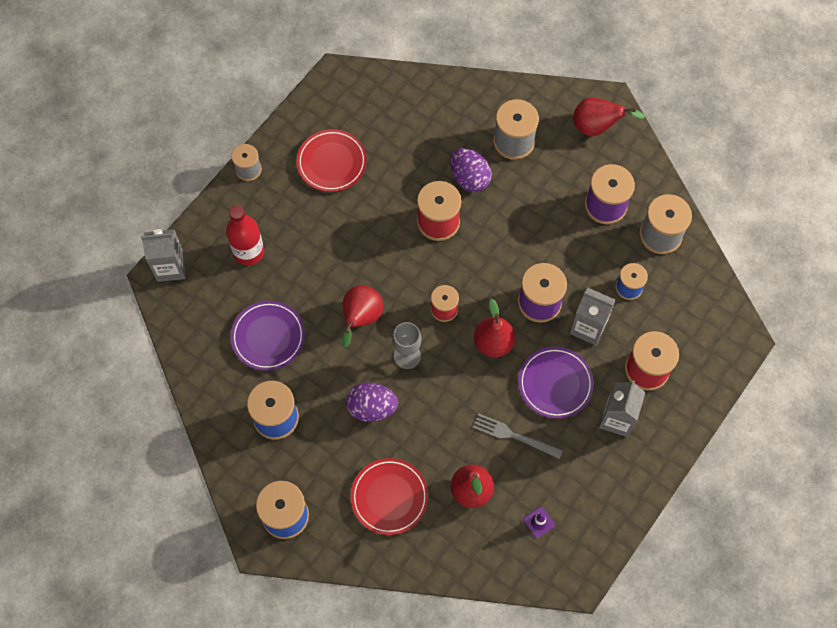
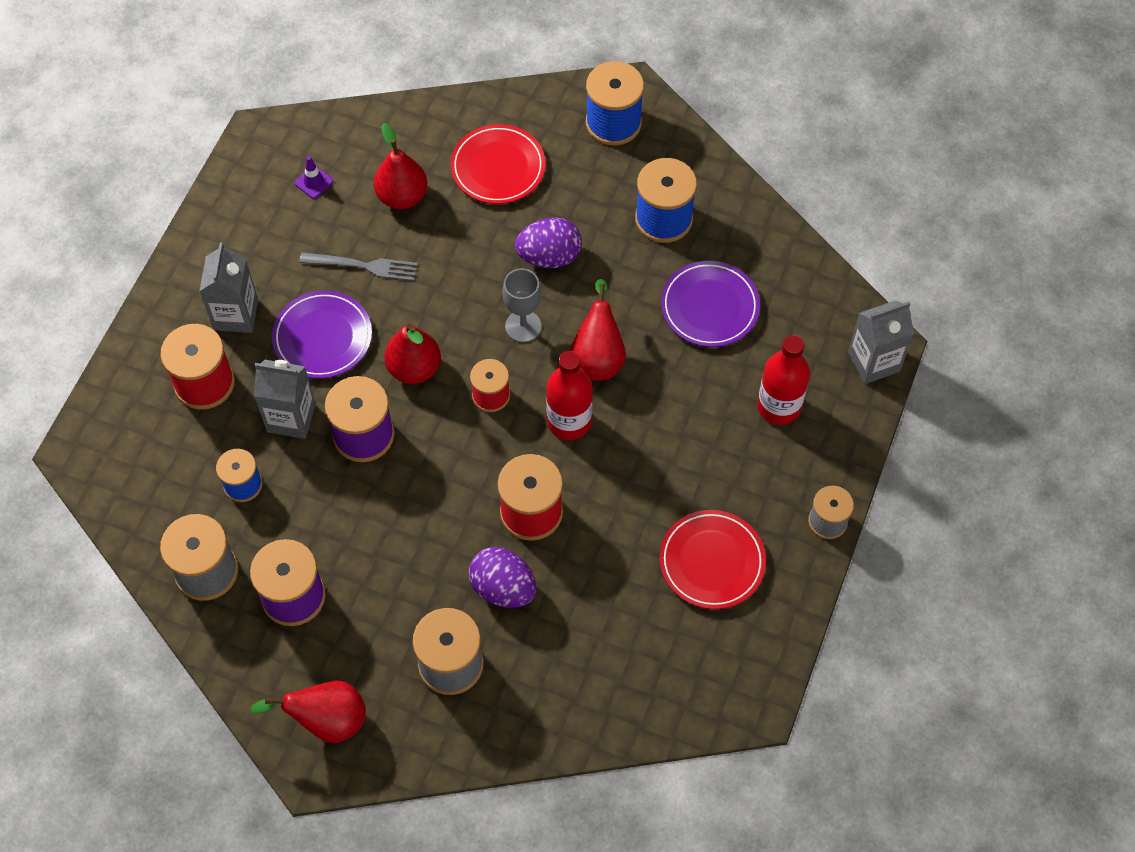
camera: 165 degrees right, 5 degrees down
(395, 277) = (569, 421): none -> red bottle

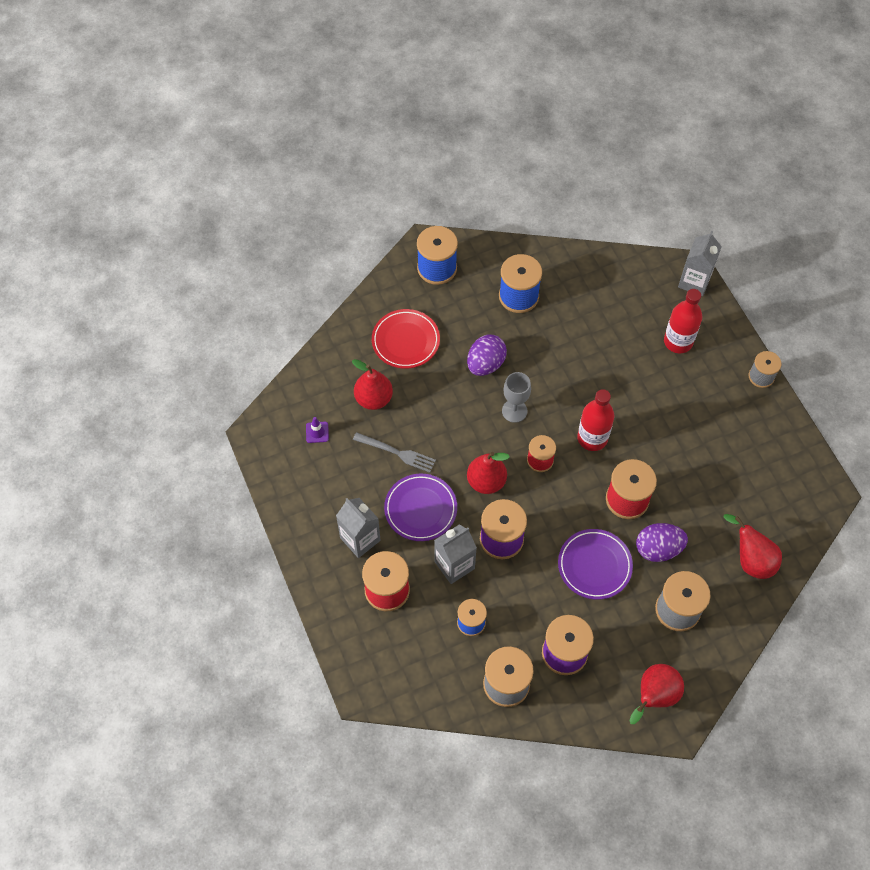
camera: 45 degrees left, 0 degrees up
(363, 266) = (397, 453): grey fork -> grey fork turned 60 degrees clockwise
(597, 357) = (568, 394): red pear -> red pear (751, 560)
(709, 307) = (591, 321): purple plate -> purple plate (594, 565)
(712, 562) = (734, 444): red plate -> none

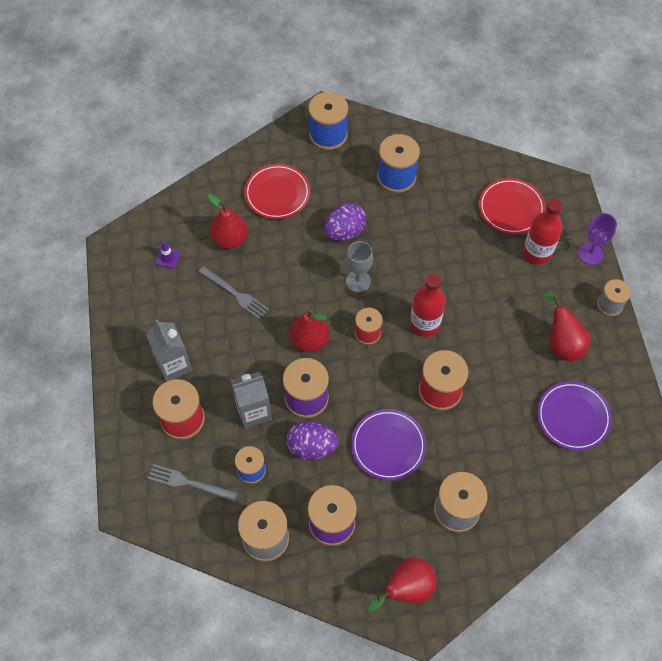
camera: 15 degrees right, 0 degrees up
(414, 650) = (188, 483): none -> grey fork
(420, 509) = (239, 351): purple plate -> purple plate (573, 417)
(640, 303) = (511, 208): none -> red plate
(658, 549) = (455, 445): purple egg -> purple egg (312, 447)
(694, 282) = (570, 200): grey carton -> none
(728, 330) = (590, 254): none -> purple goblet
(751, 560) = (545, 479): red pear -> red pear (562, 343)

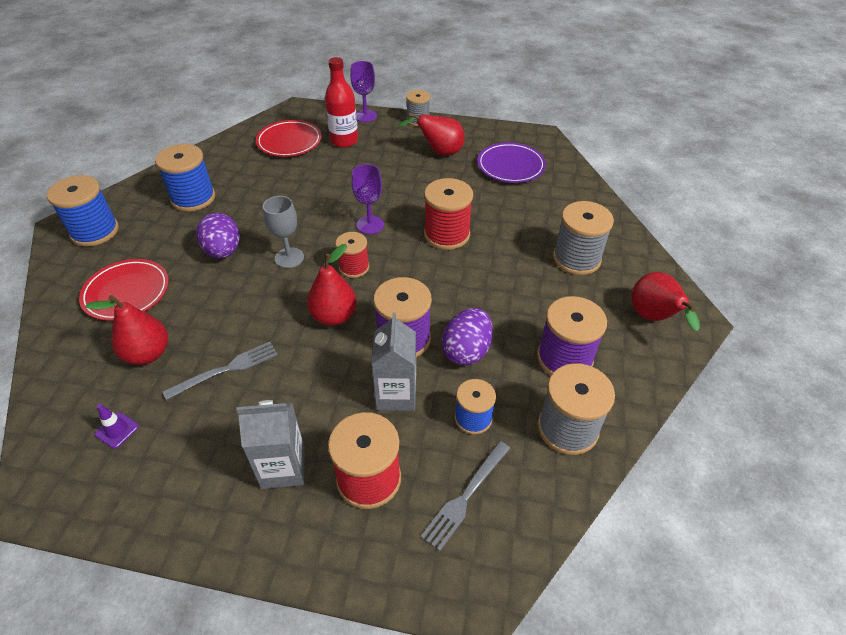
camera: 70 degrees left, 15 degrees down
(388, 446) = (490, 288): purple plate -> none
(424, 324) = (370, 225): red bottle -> purple goblet

